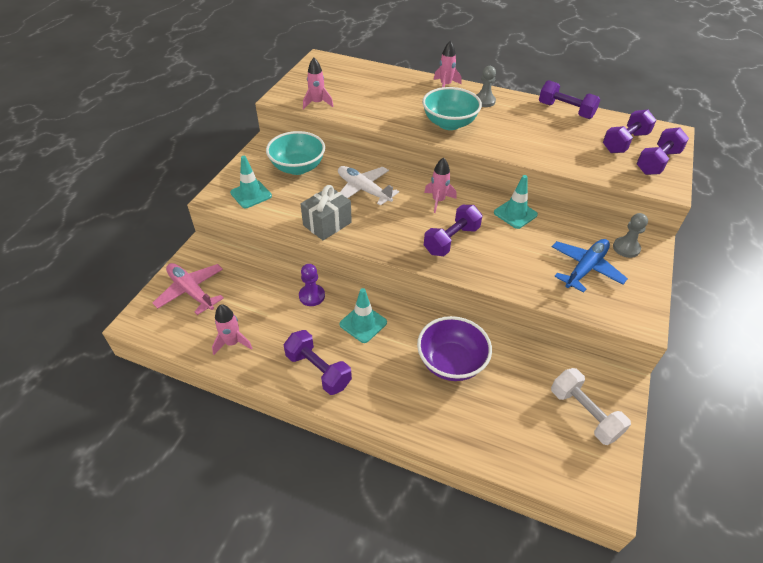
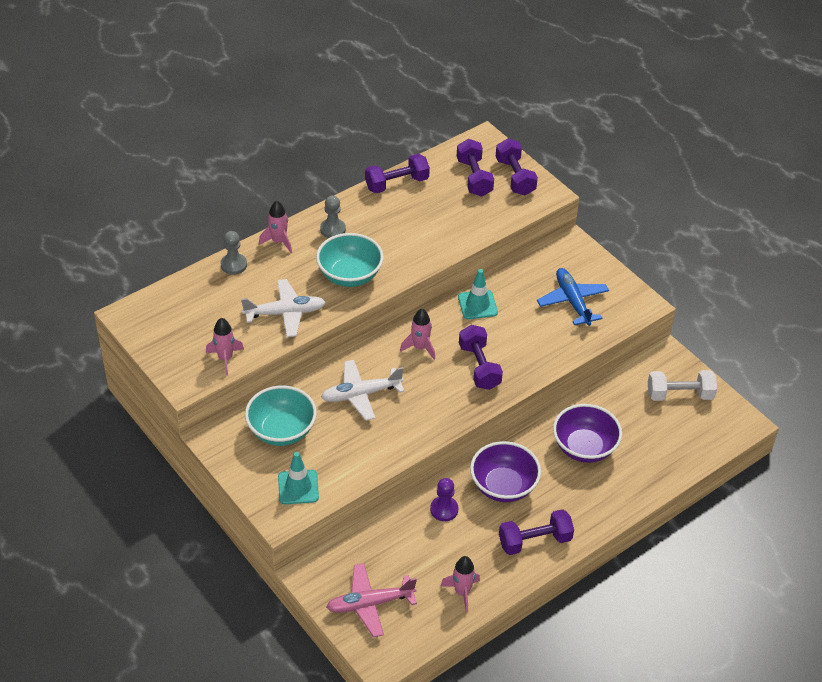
camera: 60 degrees left, 0 degrees up
(327, 224) = (391, 445): grey gift -> none
(363, 323) = (503, 486): turquoise traffic cone -> purple bowl
(383, 111) = (285, 313): none -> white plane
(626, 248) = (568, 262): grey pawn -> grey pawn (234, 265)

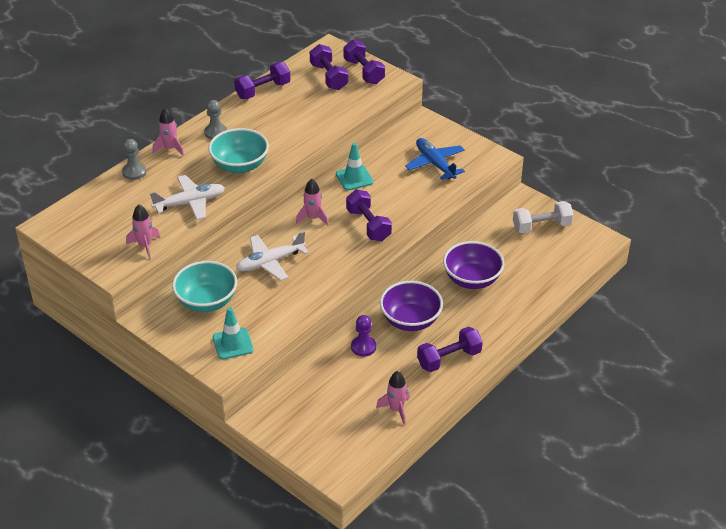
camera: 10 degrees left, 5 degrees down
(370, 604) = (317, 433): pink plane -> none

